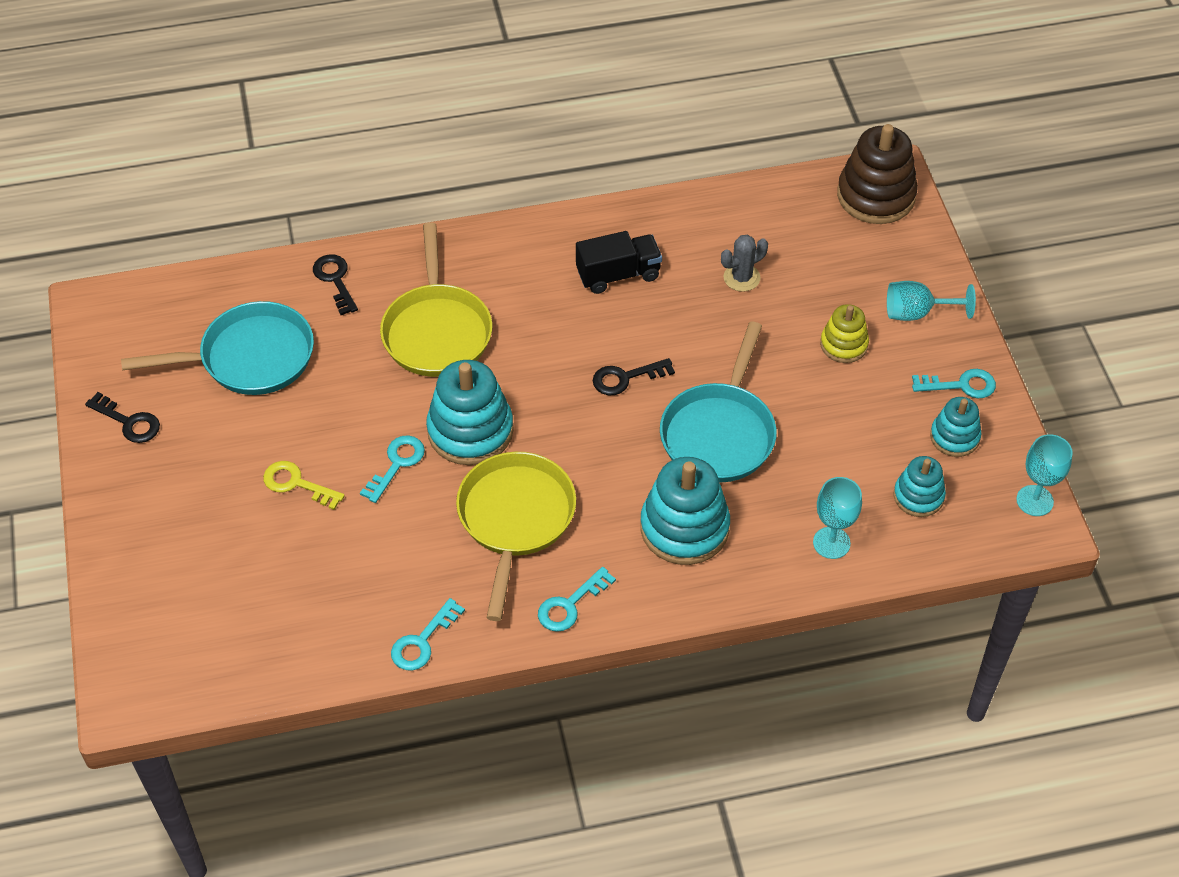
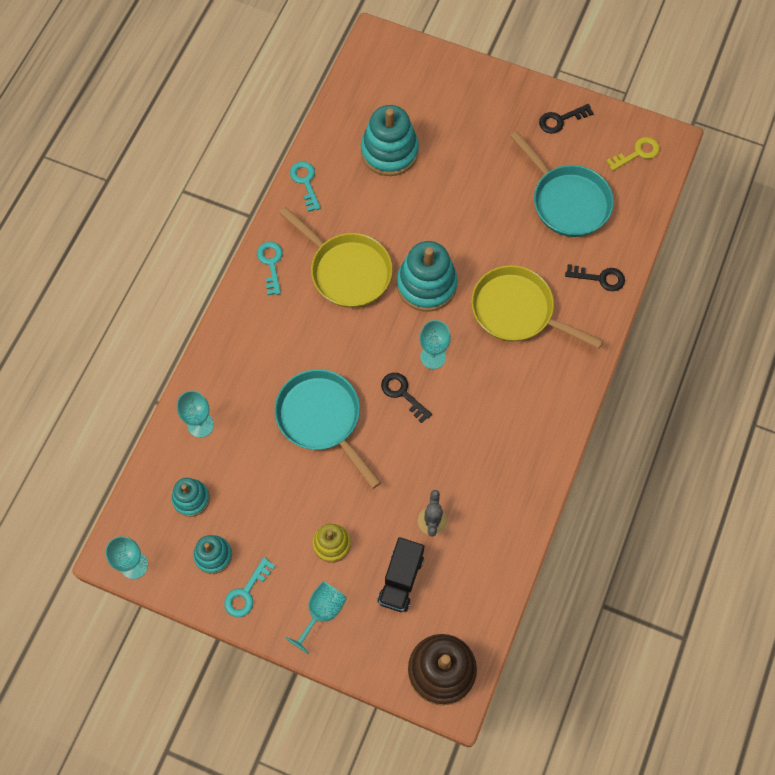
camera: 125 degrees right, 15 degrees up
(250, 358) = (567, 201): turquoise pan -> turquoise pan turned 60 degrees counterclockwise
(296, 484) = (454, 178): yellow key -> yellow key (637, 153)
(397, 464) = (431, 234): turquoise key -> none
(558, 375) = (433, 357): none -> turquoise goblet
(618, 275) = (489, 445): black truck -> black truck (401, 579)
(625, 378) = (402, 393): black key -> black key turned 60 degrees counterclockwise
(684, 528) = (273, 353): turquoise stacking toy -> turquoise stacking toy (389, 151)

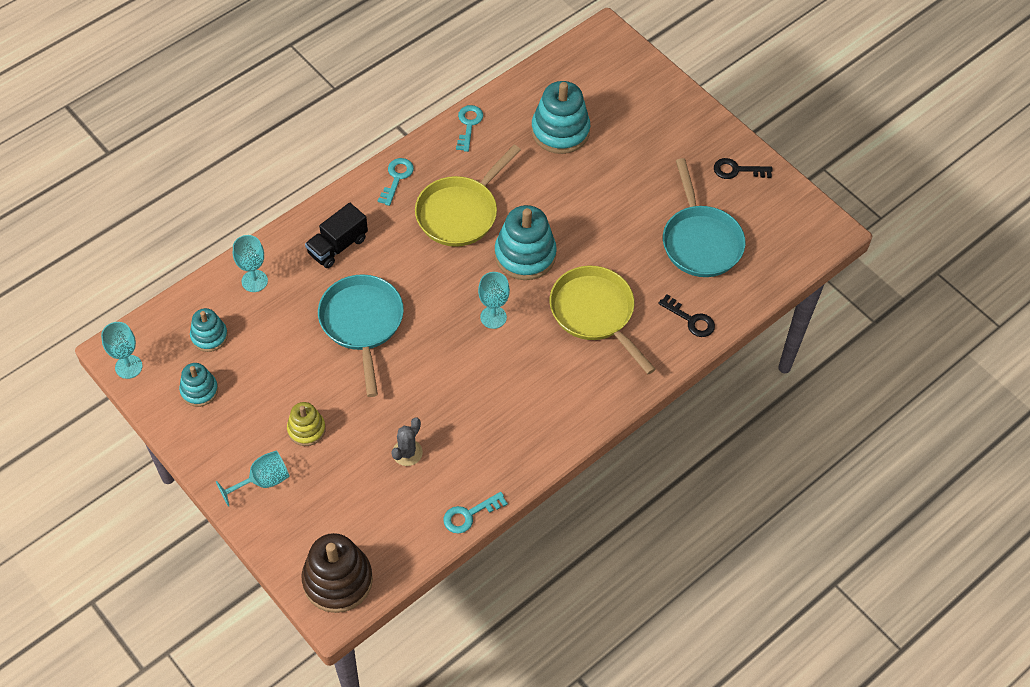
camera: 25 degrees right, 10 degrees down
(246, 592) = (208, 433): turquoise key -> turquoise key (469, 515)
(347, 271) = (460, 212): yellow pan -> yellow pan turned 60 degrees clockwise
(401, 579) = (348, 487): black truck -> black truck (337, 246)
(402, 393) = (446, 335): black key -> none
(637, 153) = (794, 229): yellow key -> none

